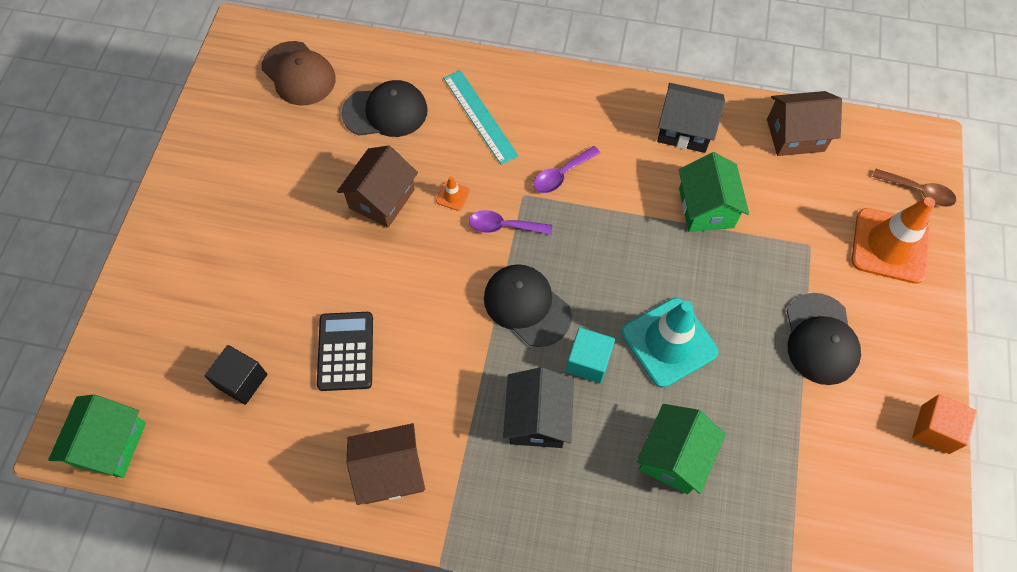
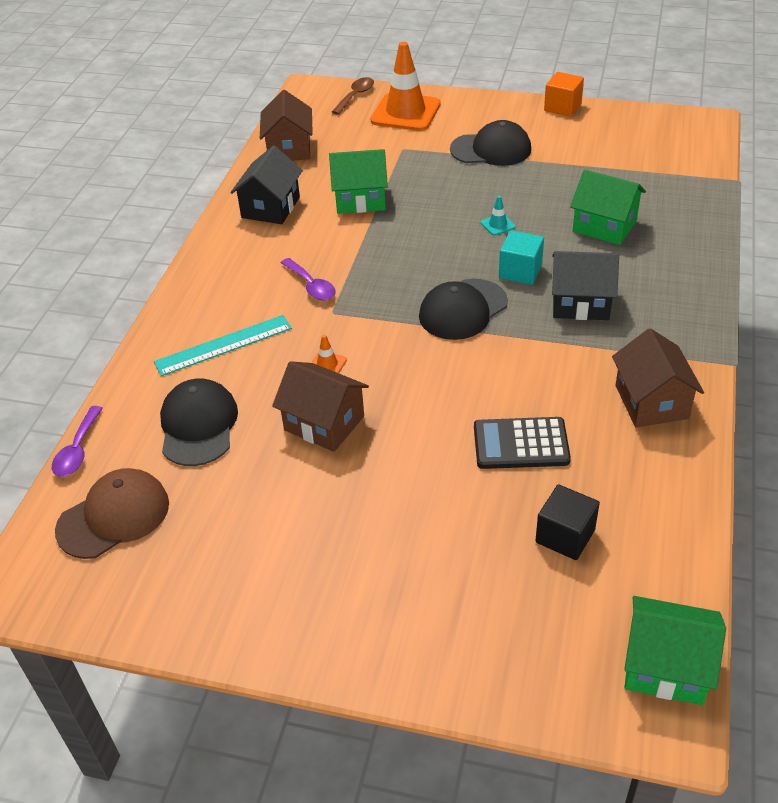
camera: 85 degrees left, 20 degrees down
(504, 226) = (369, 326): purple spoon -> purple spoon (78, 450)
(669, 342) = (498, 225): turquoise traffic cone -> turquoise traffic cone, size x0.40

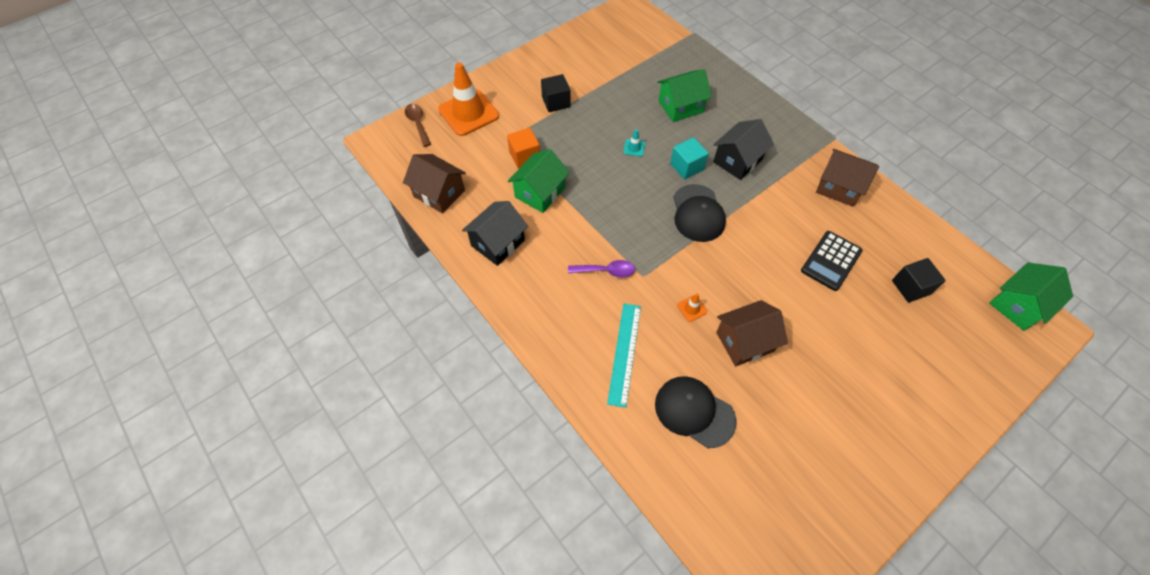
camera: 55 degrees left, 15 degrees up
(78, 450) = (662, 500): purple spoon -> none
(114, 516) = (746, 509): brown cap -> none
(271, 207) = (498, 243): black house -> black house turned 75 degrees clockwise
(491, 149) = (556, 102): black cap -> black cube
(562, 107) = (549, 46): orange cube -> orange cube (524, 156)

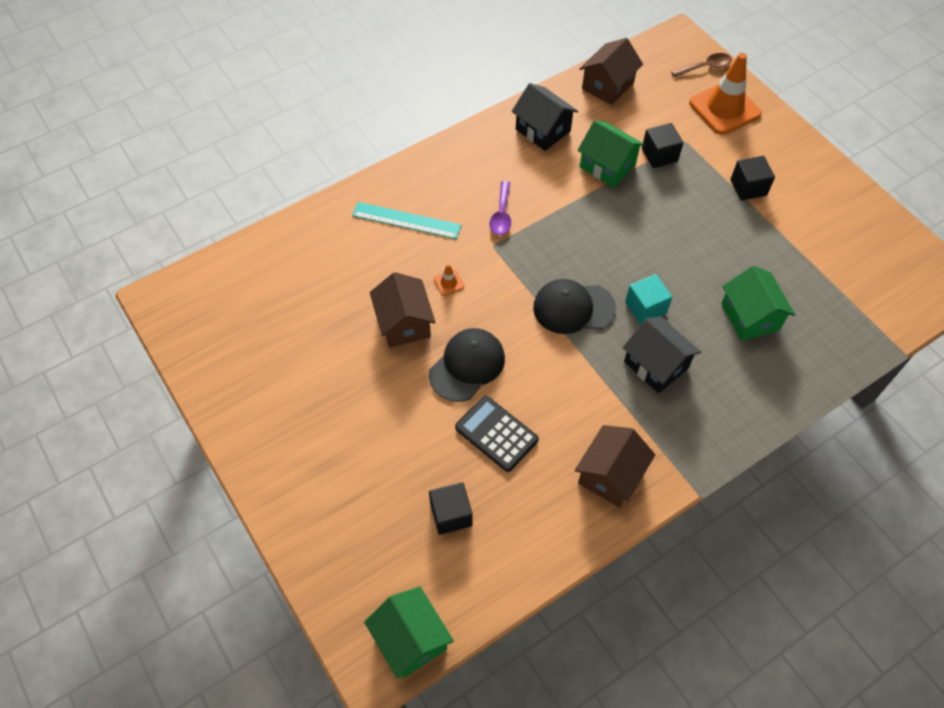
camera: 95 degrees right, 0 degrees up
(524, 156) = (659, 155): orange cube -> black cube
(634, 148) = (675, 258): turquoise traffic cone -> none
(694, 412) = (338, 267): black cap -> black cap (467, 366)

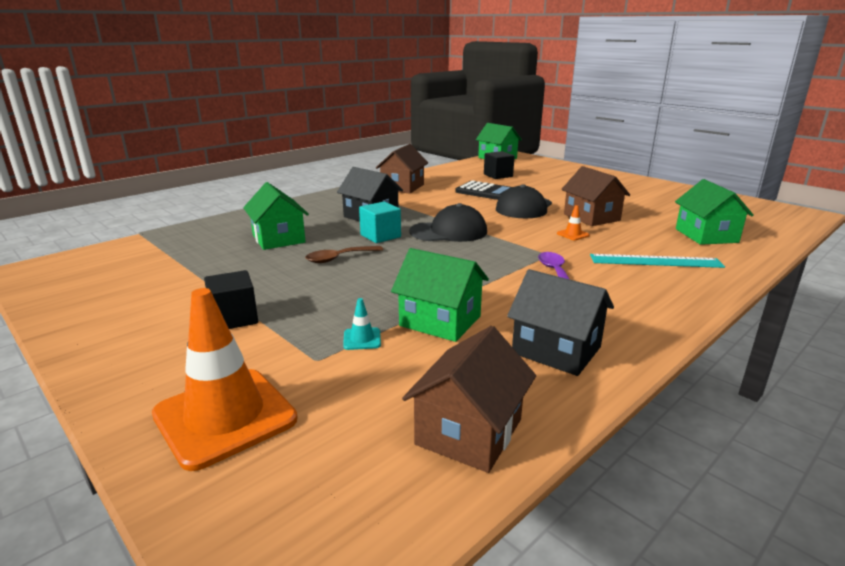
camera: 170 degrees right, 35 degrees down
(319, 261) = (706, 235): none -> green house
(659, 155) = (362, 339): black cube -> turquoise traffic cone
(705, 67) = (235, 505): brown spoon -> brown spoon (339, 258)

